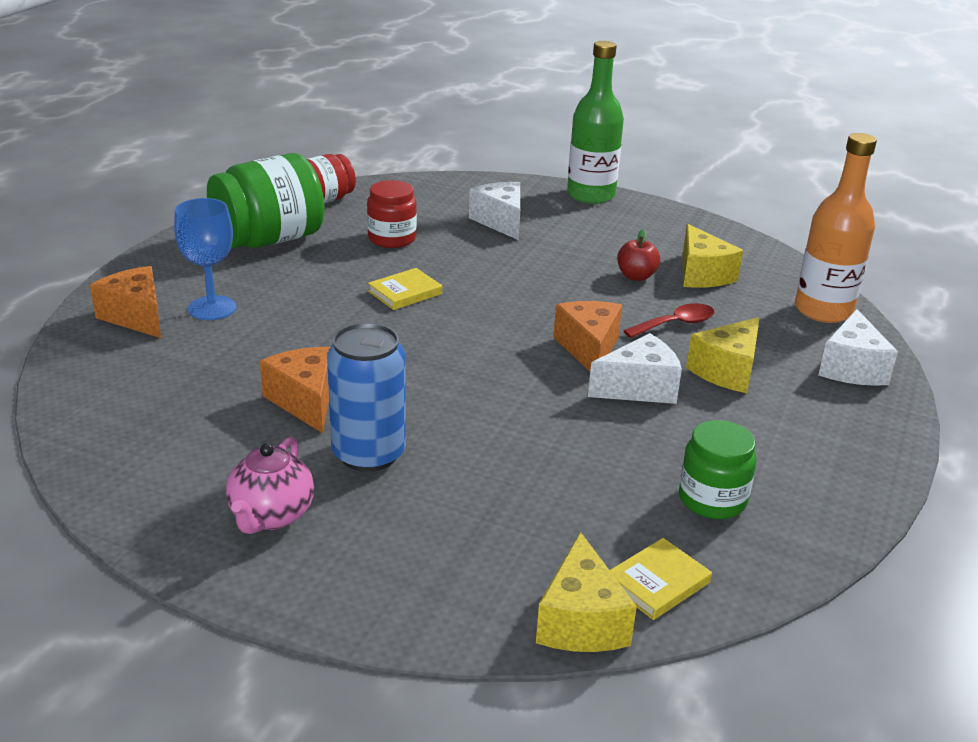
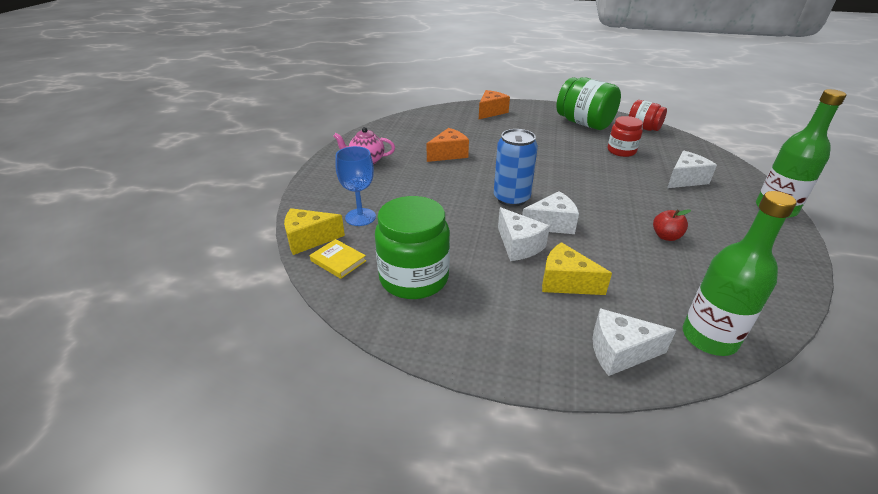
camera: 80 degrees right, 5 degrees up
(212, 308) = (510, 123): blue goblet -> blue goblet (360, 217)
(368, 454) = (415, 174): blue can -> blue can (511, 198)
(405, 293) = (565, 162): yellow book -> none
(588, 349) = (551, 224): orange cheese -> white cheese
(676, 324) = (612, 257): red spoon -> none
(702, 274) = (703, 267): yellow cheese -> none
(712, 500) = (414, 278): green jar -> green jar, size x1.68
(823, 310) = (709, 338): orange bottle -> green bottle

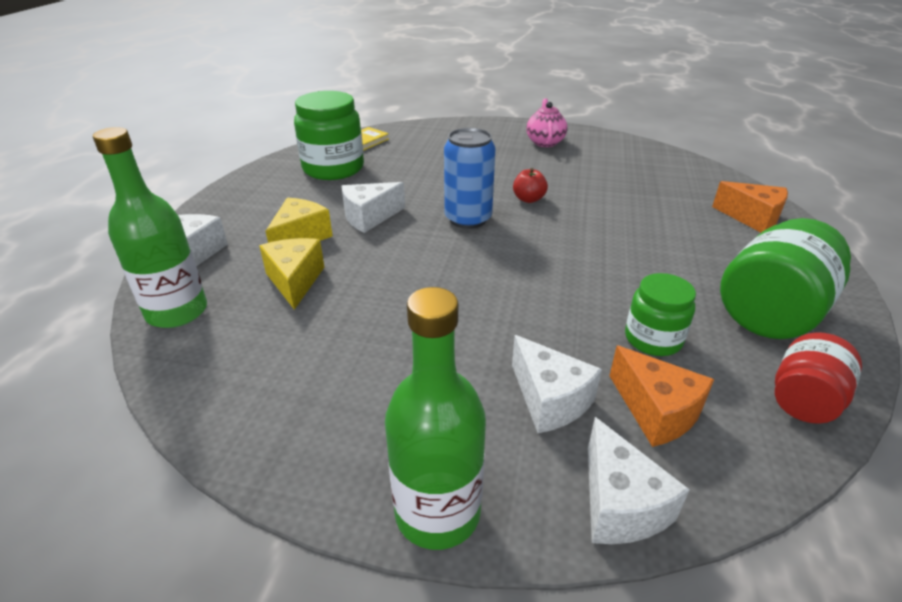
camera: 90 degrees right, 0 degrees up
(309, 239) = (398, 130): yellow cheese -> yellow cheese (295, 281)
(360, 217) = (430, 145): blue goblet -> none
(448, 154) = (578, 184): orange cheese -> orange cheese (656, 411)
(551, 224) = (408, 240): white cheese -> white cheese (619, 504)
(621, 151) = (653, 339): red jar -> green jar
(666, 236) = (366, 327): red apple -> red apple (528, 199)

